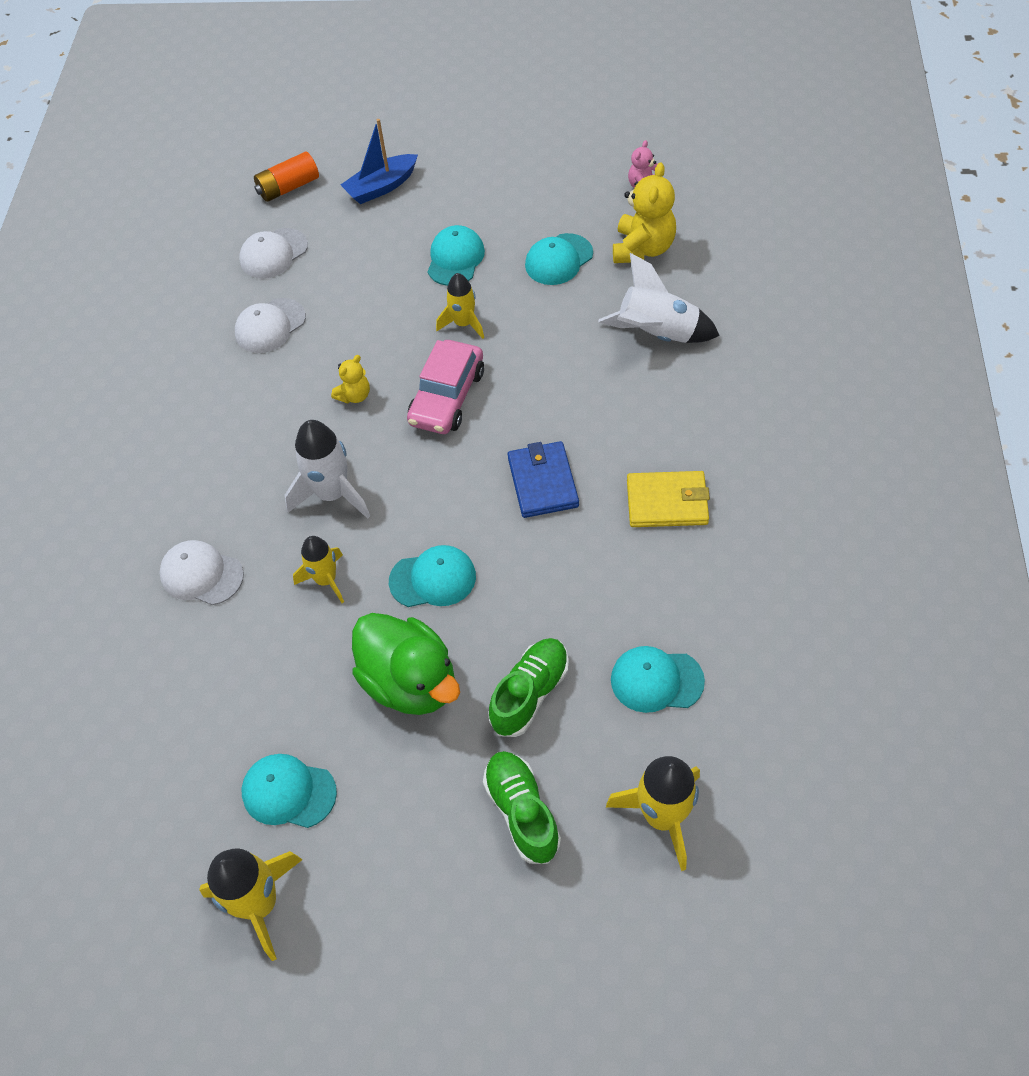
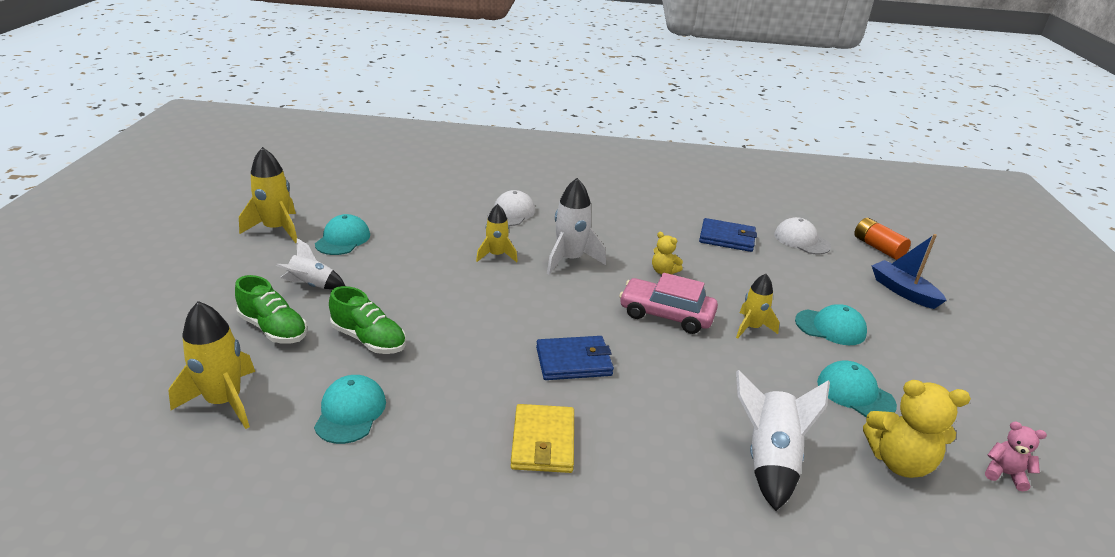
camera: 85 degrees right, 25 degrees down
(270, 326) = (727, 238): white cap -> blue wallet
(410, 682) = (402, 286): green duck -> none
(418, 797) = (312, 285): none -> white rocket
(433, 579) = (486, 299): turquoise cap -> none
(522, 812) = (273, 329): green shoe -> green shoe turned 60 degrees clockwise

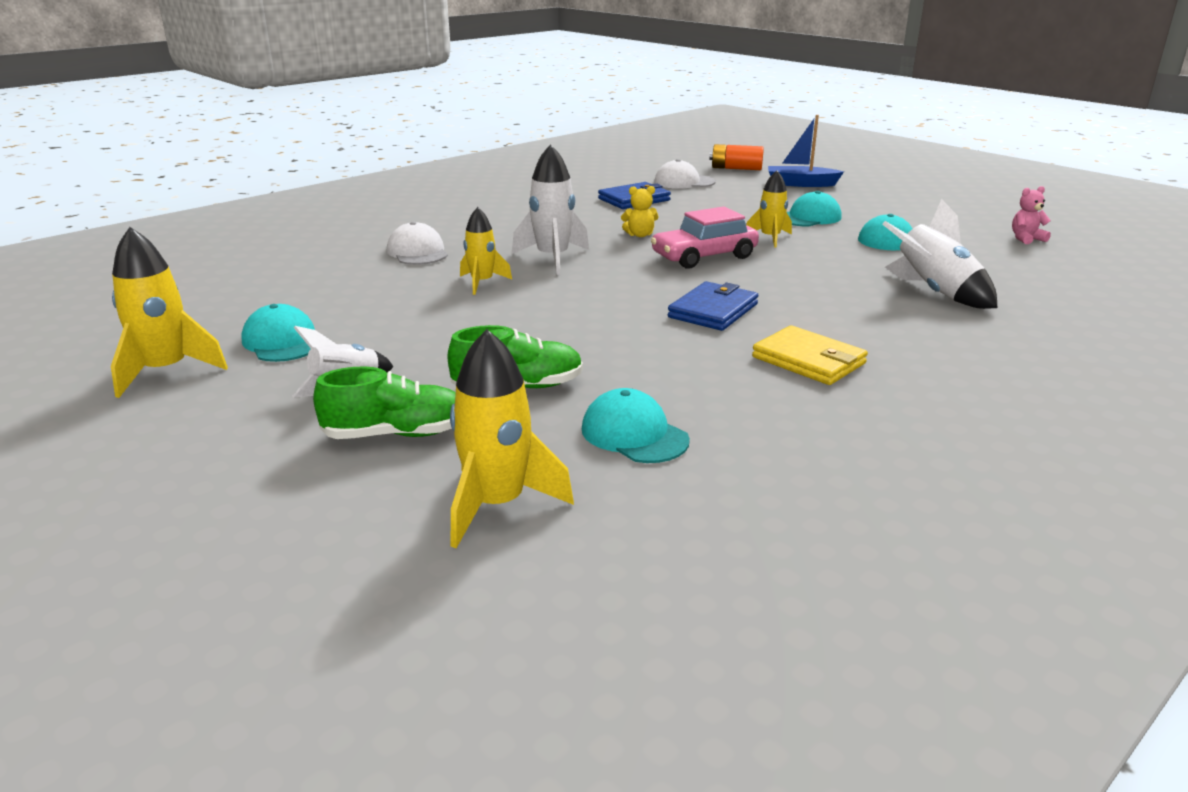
camera: 45 degrees left, 5 degrees down
(899, 462) = (982, 258): yellow teddy bear -> none

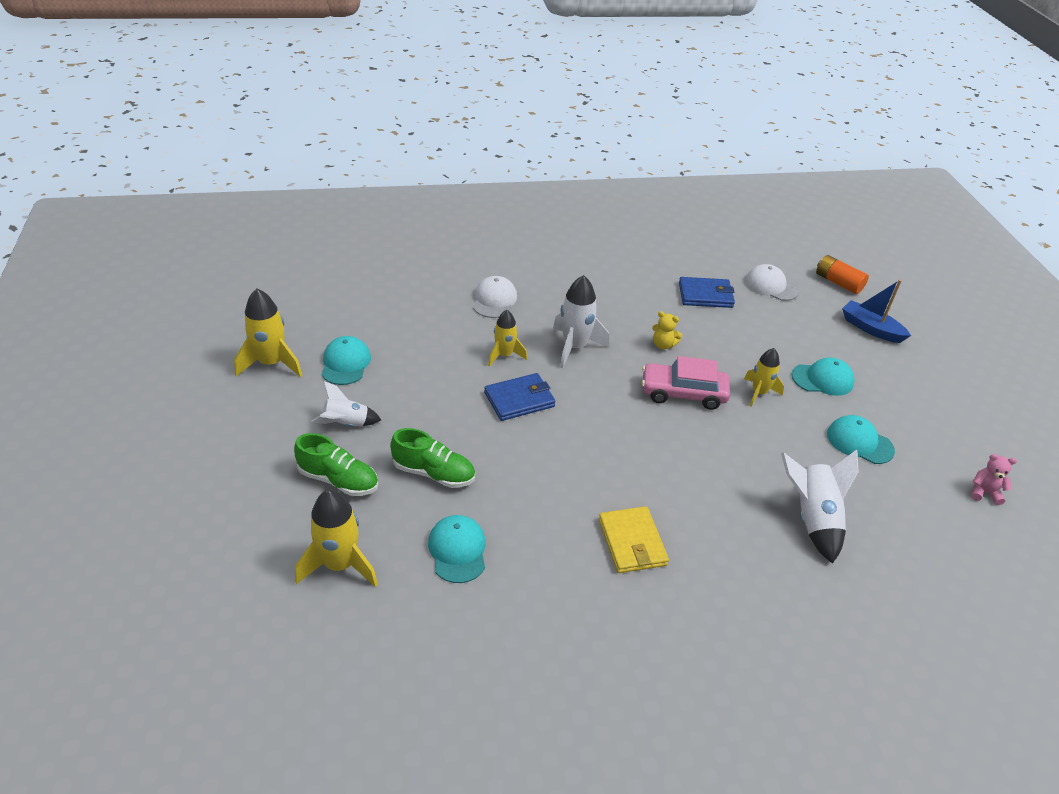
camera: 30 degrees right, 15 degrees up
(713, 311) = (624, 458): blue wallet -> blue wallet (519, 399)

